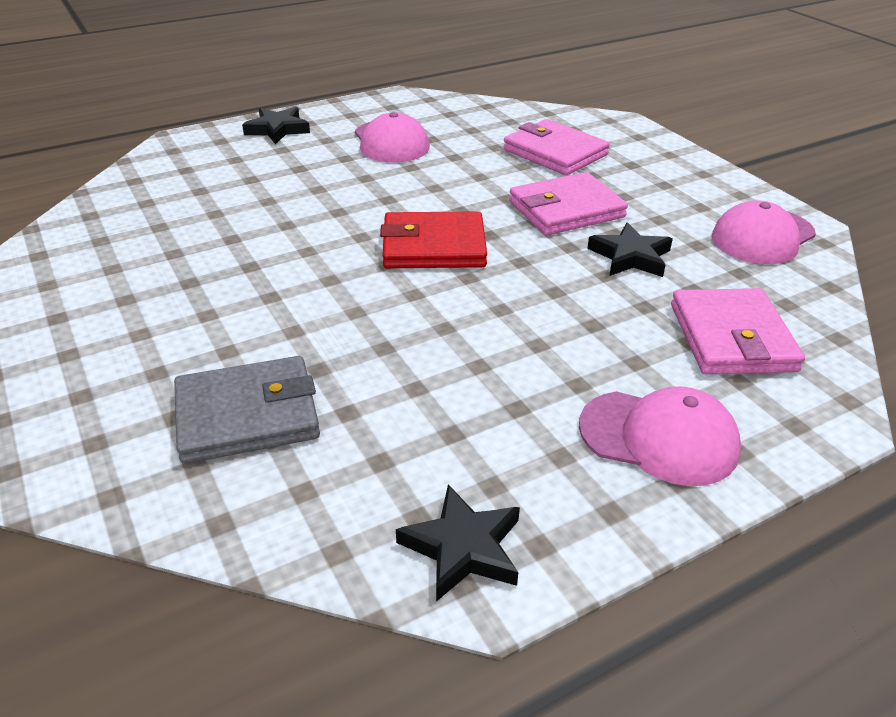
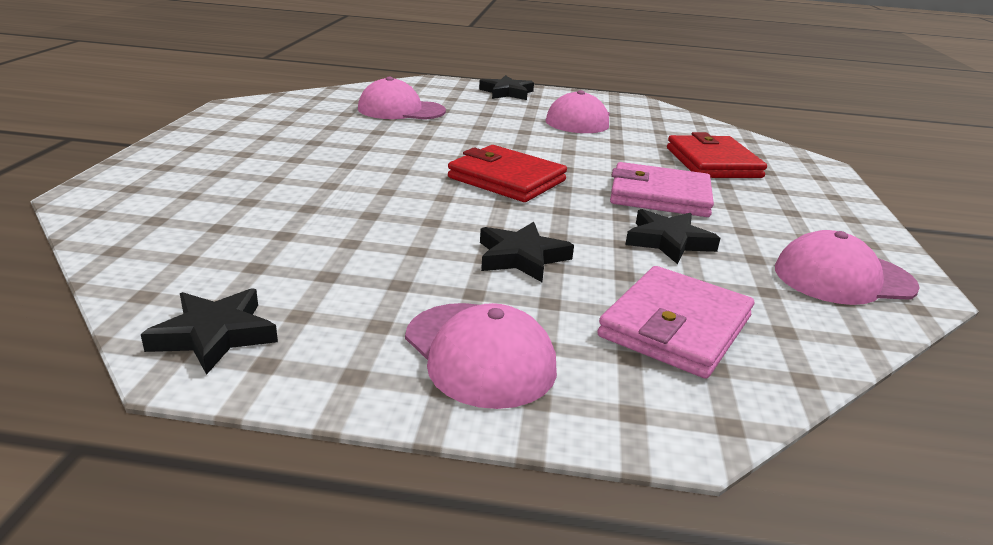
camera: 35 degrees right, 10 degrees down
(210, 197) = (401, 110): none -> pink cap
(247, 415) = (225, 210): grey wallet -> none
(555, 152) = (713, 163): pink wallet -> red wallet
(561, 328) = (521, 257): none -> black star

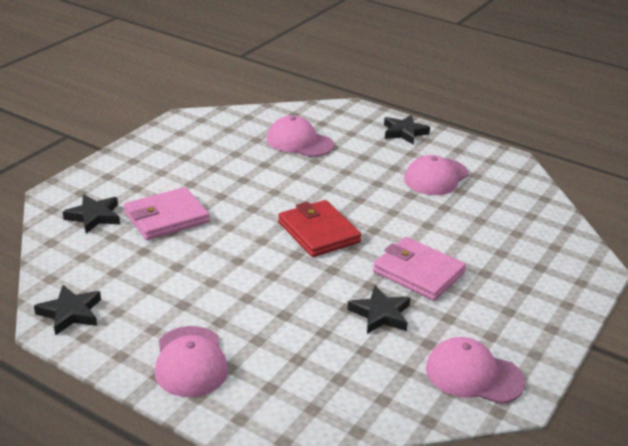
camera: 25 degrees right, 5 degrees up
(521, 257) = (269, 303): black star -> black star (94, 216)
(675, 327) = (316, 377): pink wallet -> pink wallet (166, 217)
(713, 163) = (501, 248): red wallet -> none

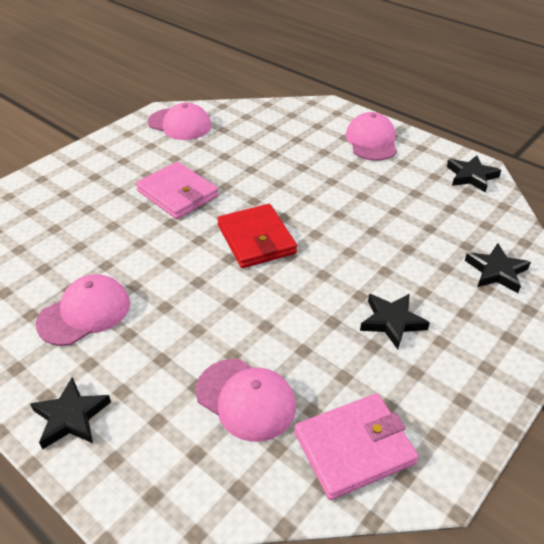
camera: 170 degrees left, 10 degrees up
(166, 217) = (417, 266): pink wallet -> pink wallet (354, 448)
(380, 314) = (226, 163): black star -> black star (392, 321)

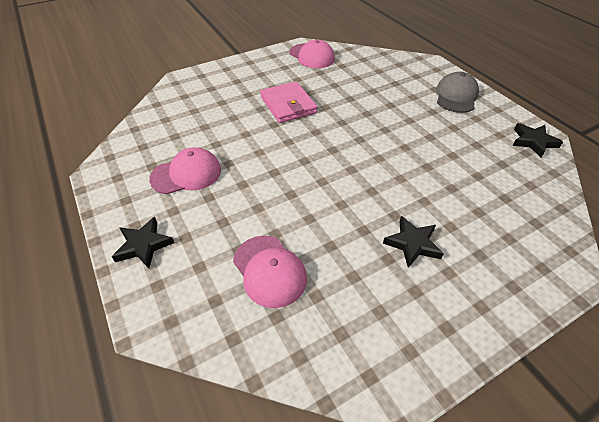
camera: 20 degrees right, 5 degrees up
(256, 239) = (331, 151): red wallet -> none
(354, 448) = (337, 338): pink wallet -> none
(371, 141) = (456, 96): pink cap -> grey cap
(496, 271) = (524, 226): black star -> none

